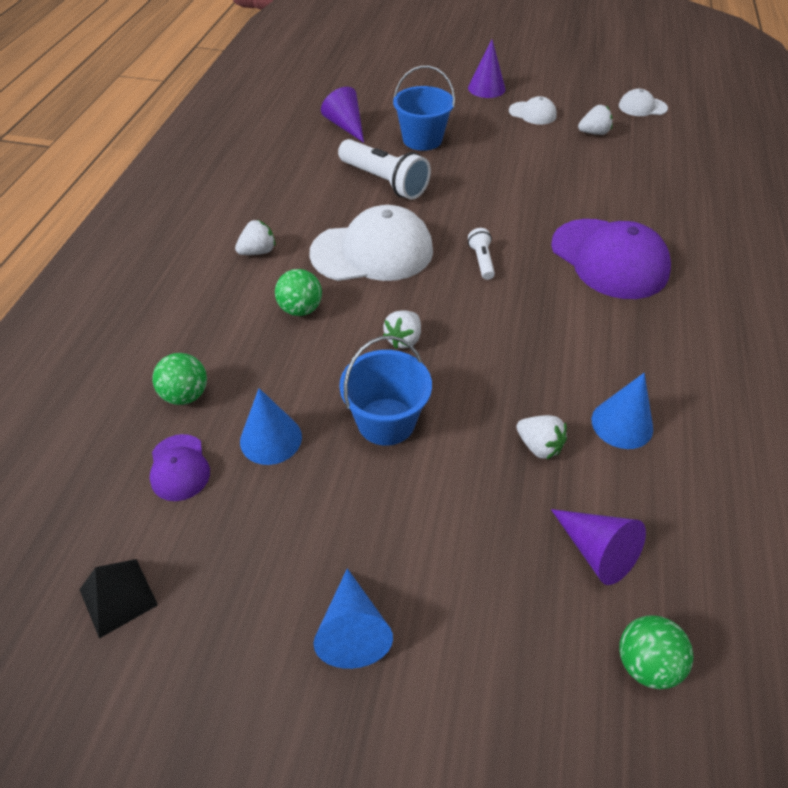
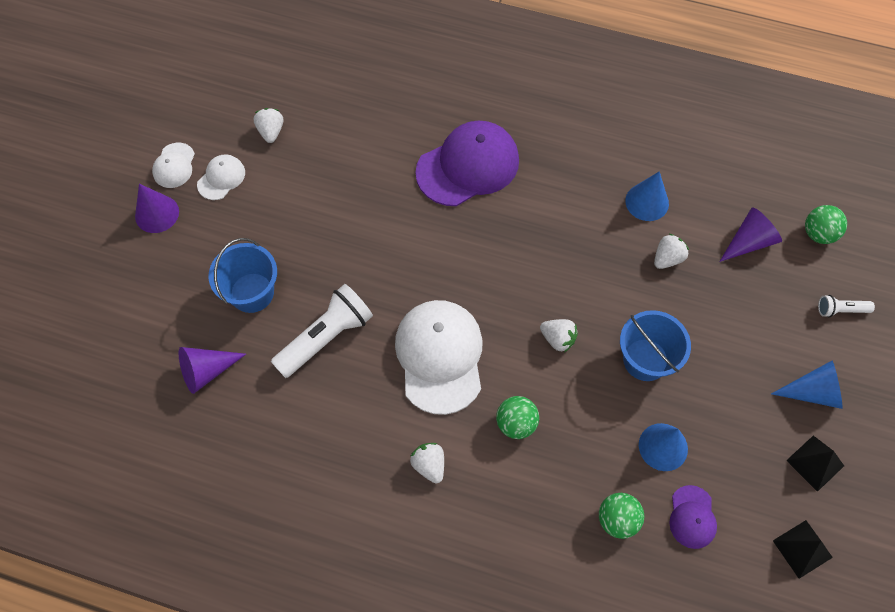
camera: 85 degrees left, 15 degrees up
(179, 467) = (692, 517): purple cap -> purple cap turned 105 degrees clockwise
(240, 624) = (815, 463): none -> black pyramid
(481, 261) = (461, 265): white flashlight -> white flashlight (840, 310)
(642, 107) = (231, 78): white cap -> white cap (174, 165)

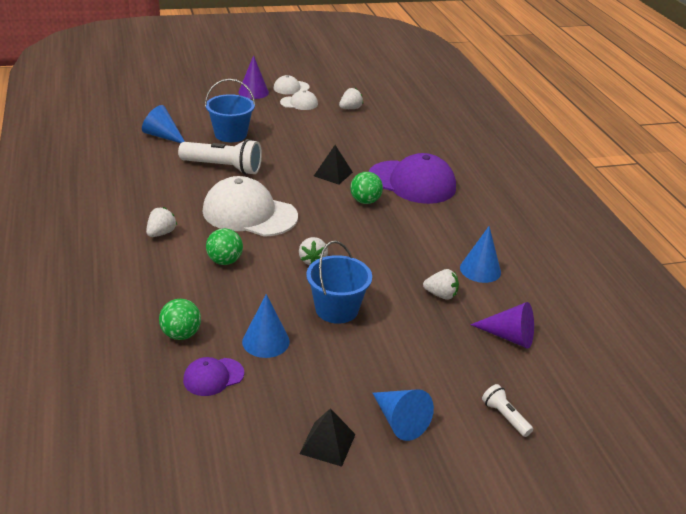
camera: 55 degrees right, 30 degrees down
(207, 371) = (163, 136): purple cone -> blue cone
(440, 356) = (249, 214): white cap -> white cap turned 120 degrees counterclockwise
(802, 549) = (232, 459): black pyramid -> black pyramid (333, 174)
(818, 234) = (568, 378): green ball -> green ball (365, 201)

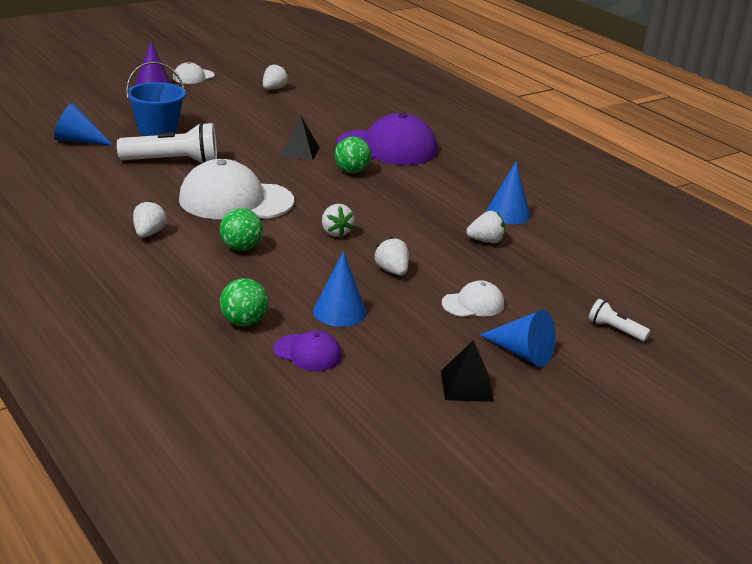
camera: 20 degrees left, 5 degrees down
(213, 377) = (308, 353): purple cap -> purple cap turned 105 degrees counterclockwise
(299, 103) = (213, 90): white cap -> white cap (473, 304)
(336, 309) = (392, 271): blue bucket -> white strawberry
(509, 336) = (573, 264): purple cone -> none

